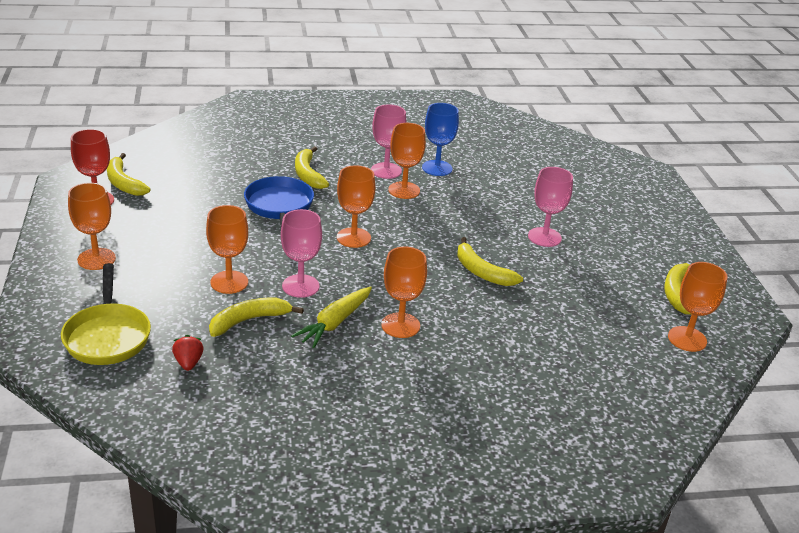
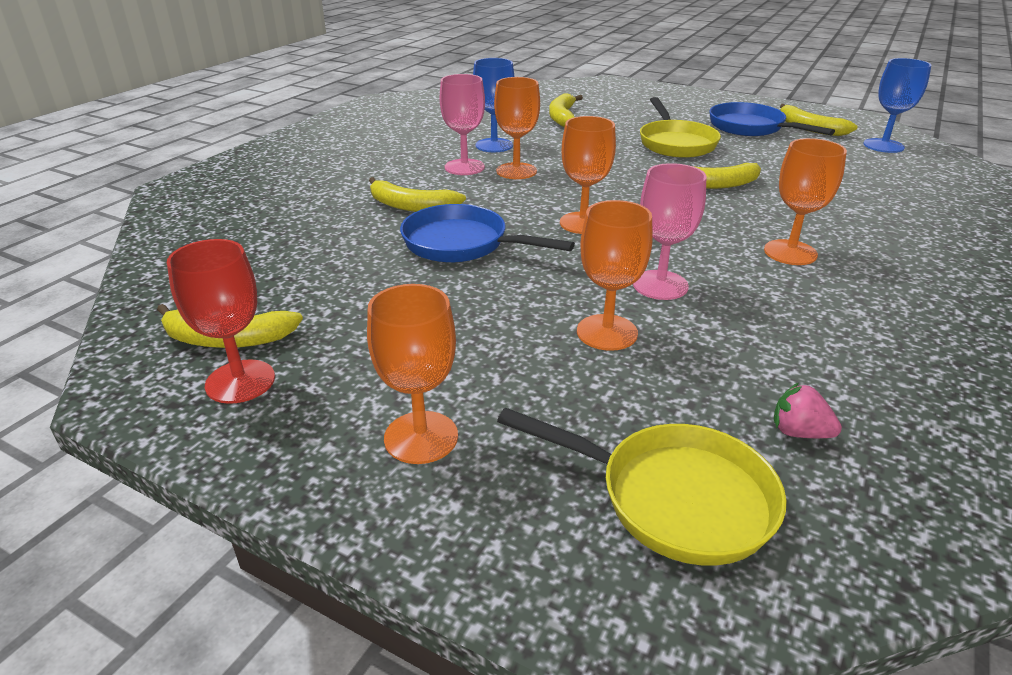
camera: 50 degrees left, 0 degrees up
(188, 363) = (799, 432): red strawberry -> pink strawberry
(249, 320) = (715, 346): yellow banana -> yellow banana (562, 117)
(334, 323) = (760, 288): yellow carrot -> none
(544, 237) = (675, 143): pink goblet -> yellow pan
(634, 263) = (750, 127): none -> blue pan
(687, 339) = (883, 146): orange goblet -> blue goblet

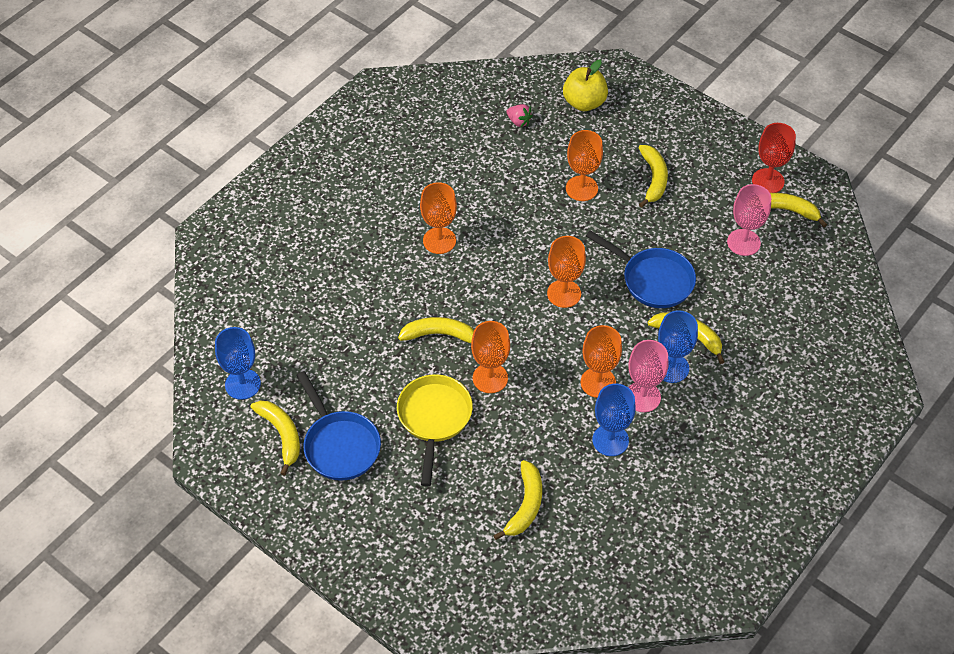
camera: 170 degrees left, 20 degrees up
(421, 437) = (680, 140): orange goblet -> orange goblet (490, 378)
(433, 185) = (671, 368): none -> blue goblet
(475, 360) = (653, 179): none -> yellow banana
(660, 285) = (537, 221): pink goblet -> pink goblet (743, 242)
(674, 498) = (584, 103): yellow pan -> yellow apple

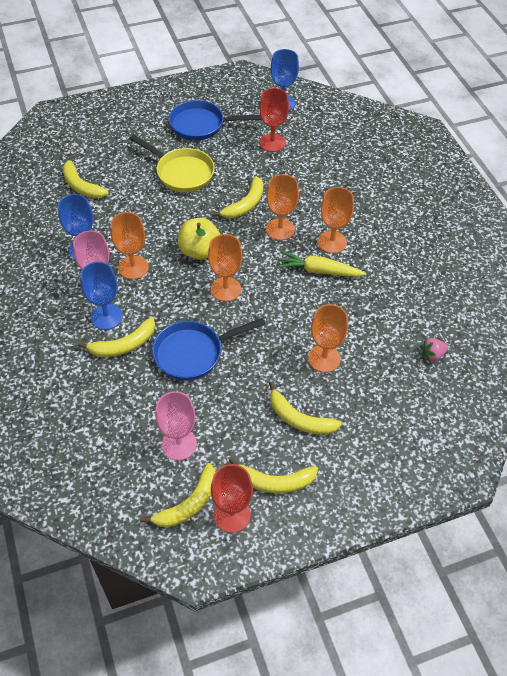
camera: 120 degrees right, 0 degrees up
(282, 435) = (230, 105): yellow banana -> yellow banana (274, 482)
(323, 359) = (272, 143): none -> red goblet
(484, 234) = (319, 271): none -> yellow carrot
(490, 378) = (188, 213): orange goblet -> orange goblet (280, 229)
(584, 103) = (428, 418): yellow apple -> yellow apple (199, 251)

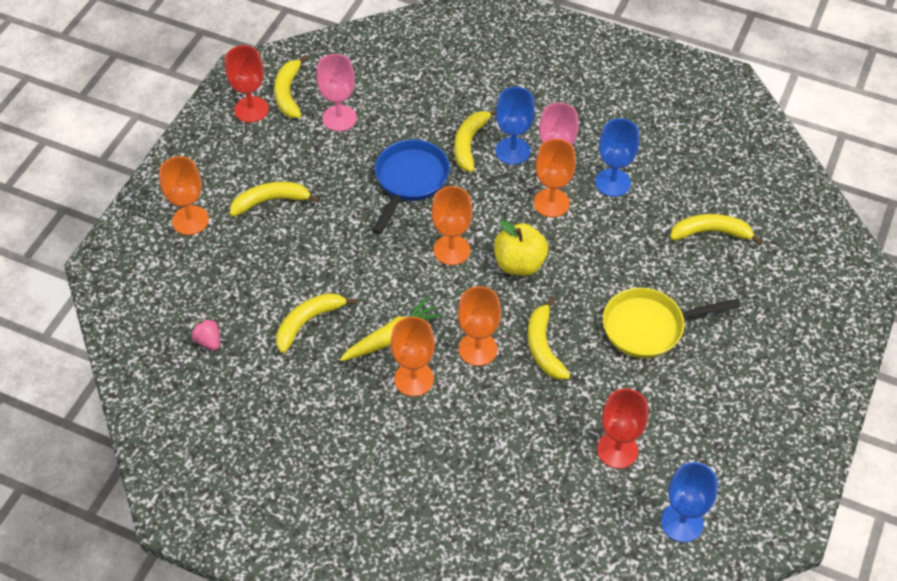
camera: 135 degrees right, 0 degrees up
(201, 125) = (716, 403): blue pan -> none
(274, 482) = (243, 149): yellow banana -> yellow banana (308, 322)
(324, 358) = (300, 261): orange goblet -> orange goblet (190, 220)
(432, 355) = (208, 341): pink strawberry -> pink strawberry turned 60 degrees counterclockwise

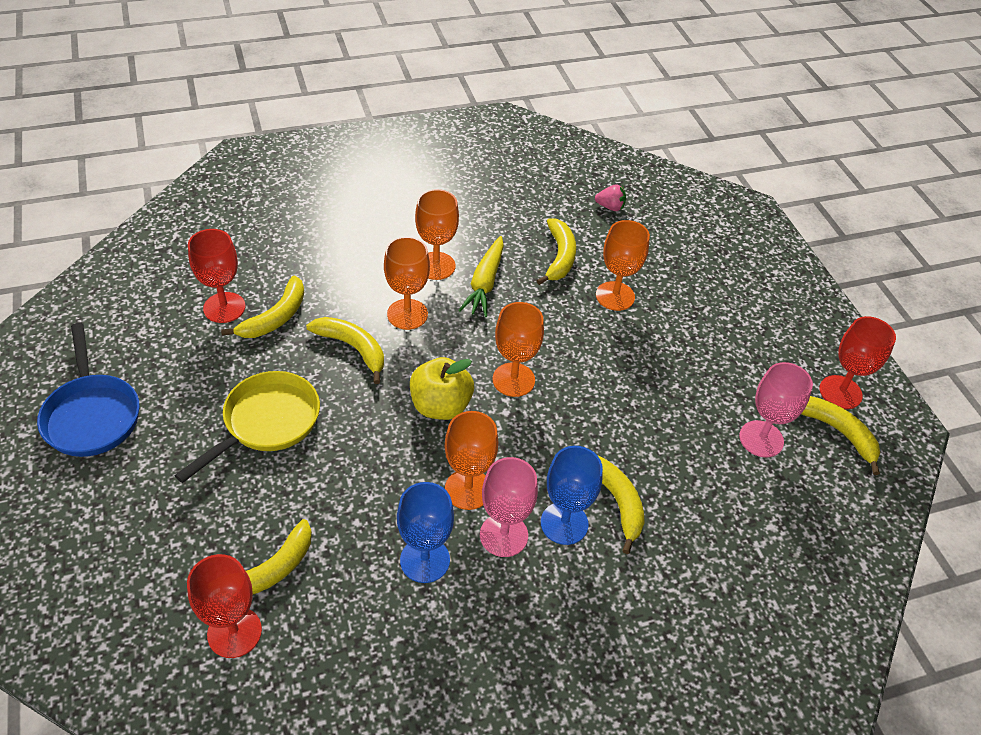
camera: 135 degrees right, 5 degrees down
(190, 220) = (741, 272): orange goblet -> orange goblet (615, 296)
(271, 201) = (707, 324): yellow banana -> yellow banana (275, 317)
(410, 180) = (623, 420): blue pan -> blue pan (92, 415)
(682, 522) = (134, 288): blue goblet -> none
(750, 213) = (234, 632): none -> red goblet

